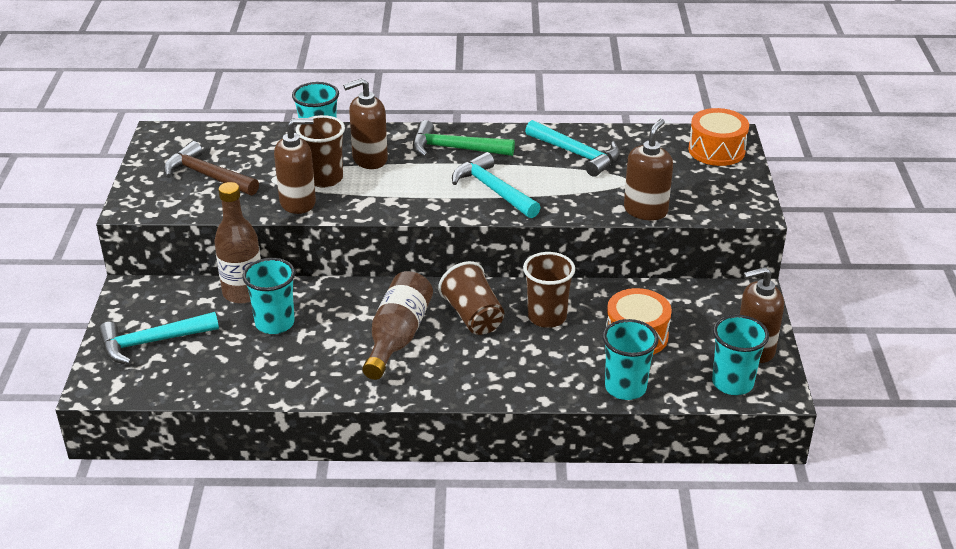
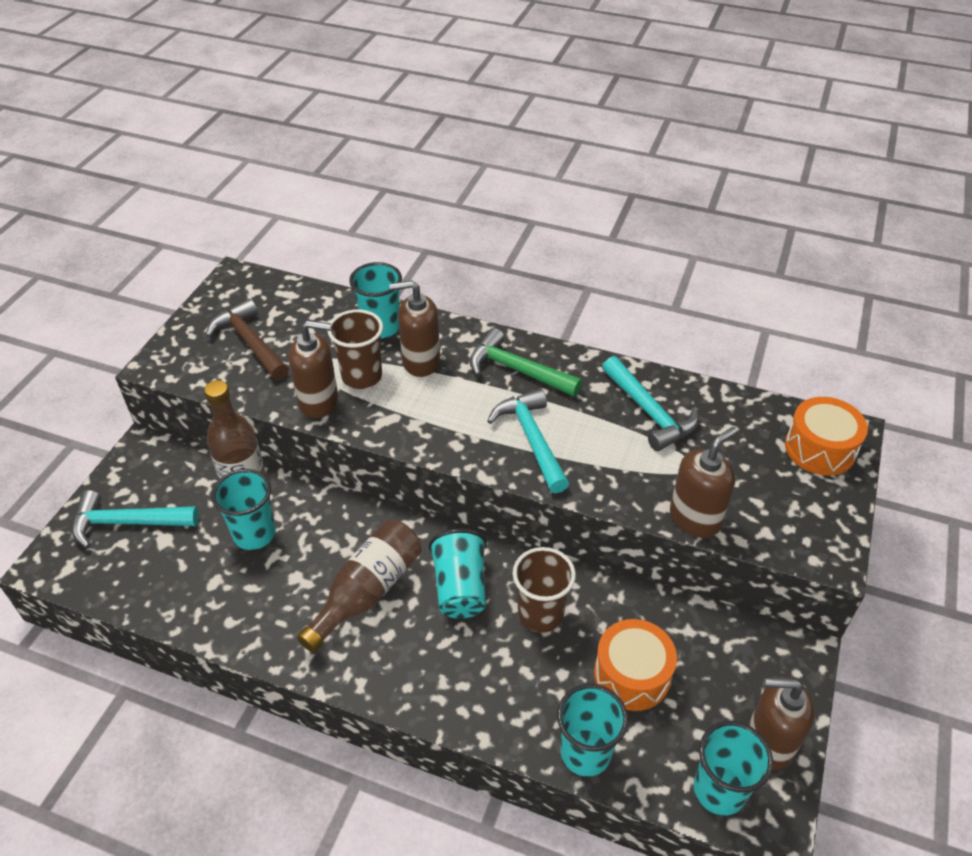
camera: 20 degrees right, 10 degrees up
(473, 316) = (460, 588): brown cup -> turquoise cup

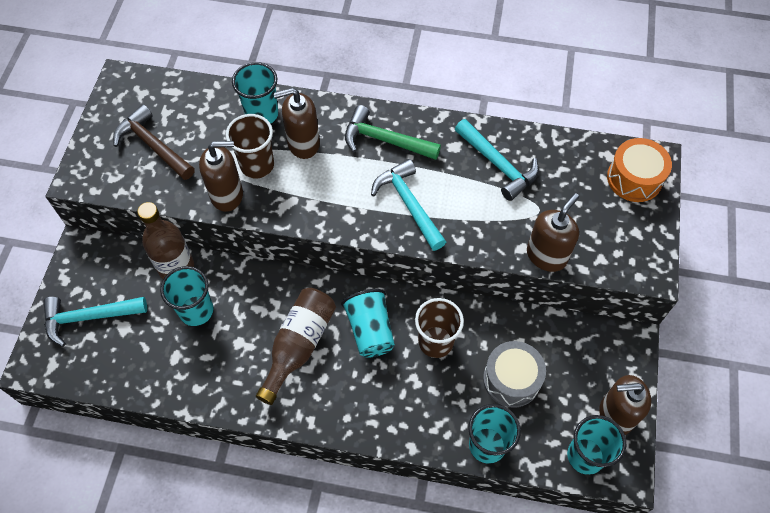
camera: 10 degrees left, 15 degrees up
(632, 675) = (511, 379): orange drum -> grey drum

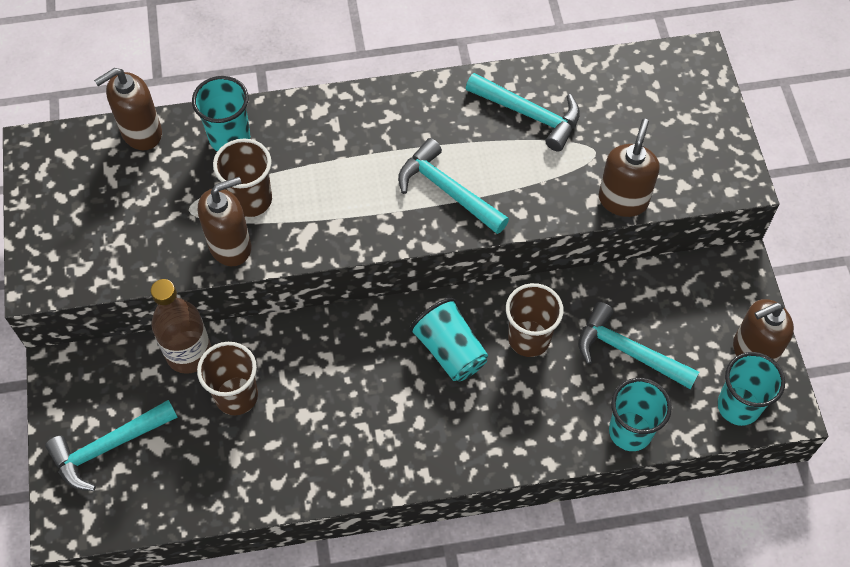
camera: 20 degrees left, 0 degrees up
(153, 145) = (113, 215): brown hammer -> none
(196, 311) = (236, 396): turquoise cup -> brown cup
(299, 345) = (375, 395): brown bottle -> none
(303, 144) = (295, 158): brown soap dispenser -> brown soap dispenser (141, 133)
(385, 140) = (389, 125): green hammer -> none
(511, 379) = (628, 351): grey drum -> turquoise hammer
(634, 178) = (684, 84): orange drum -> none

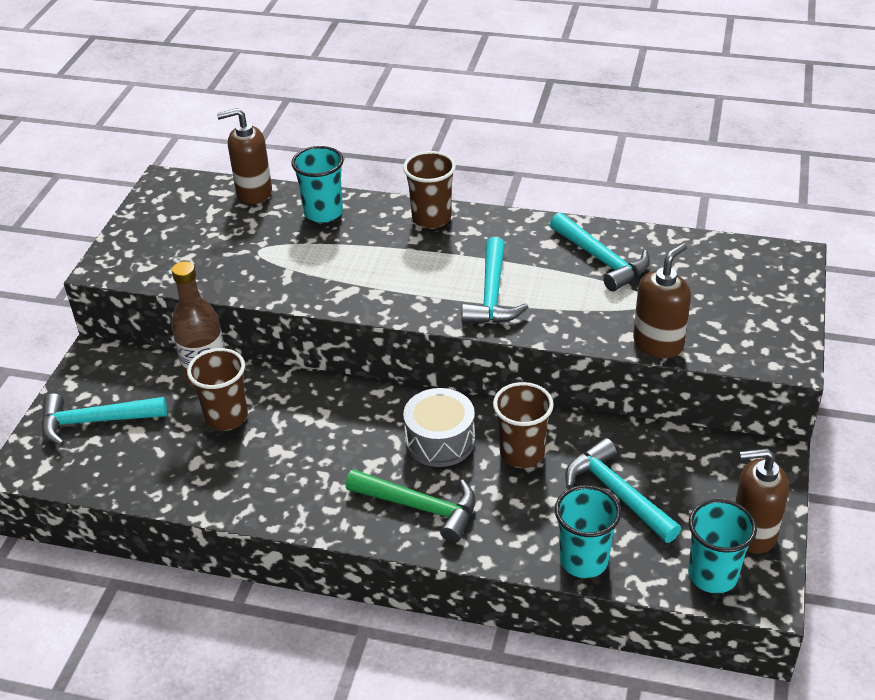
camera: 25 degrees right, 20 degrees down
(230, 246) = (276, 283): brown soap dispenser -> none
(251, 200) = (313, 257): brown cup -> brown cup (431, 218)
(448, 190) = (492, 294): turquoise hammer -> turquoise hammer turned 150 degrees counterclockwise
(450, 350) = (440, 440): turquoise cup -> grey drum
(466, 429) = (419, 507): none -> green hammer

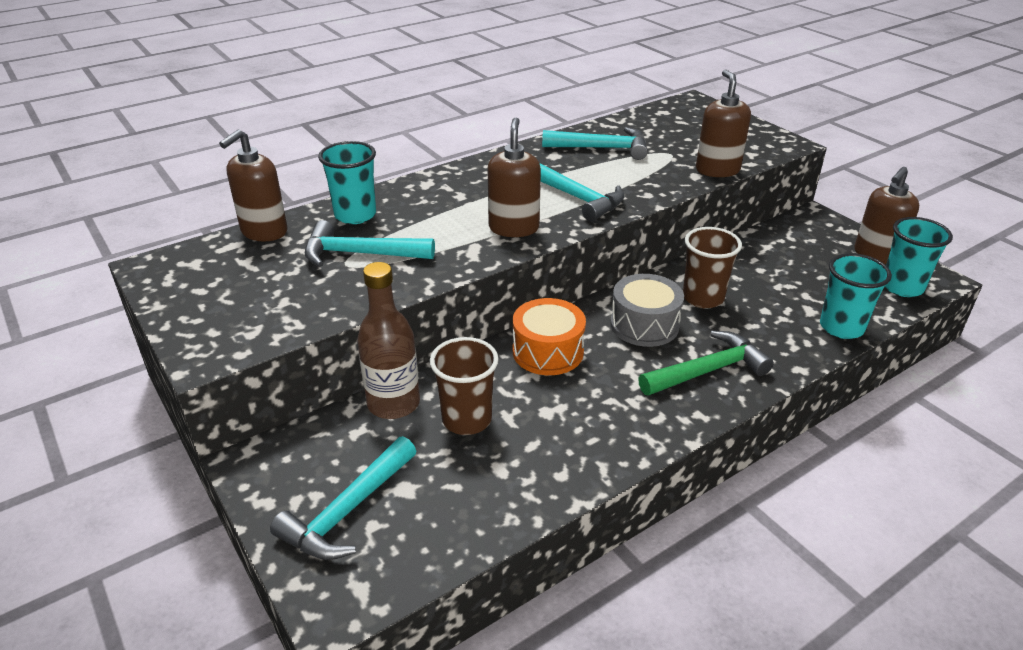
camera: 50 degrees left, 5 degrees down
(344, 410) = (548, 352): none -> orange drum
(402, 291) = (514, 228): none -> brown soap dispenser
(431, 218) = (448, 179): brown cup -> none
(617, 493) = (787, 282): turquoise hammer -> turquoise hammer (360, 254)

